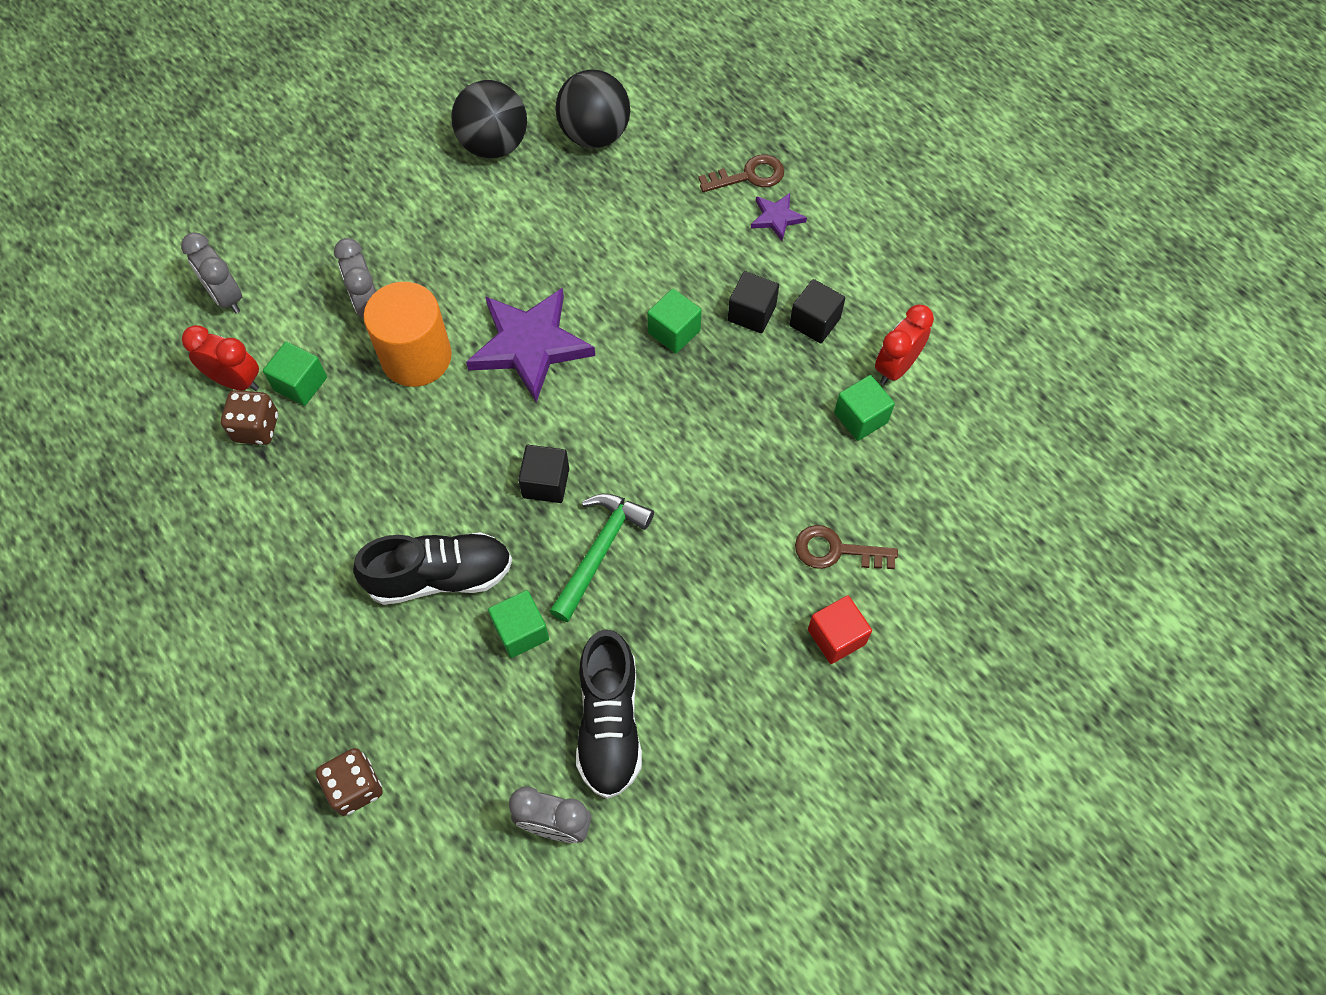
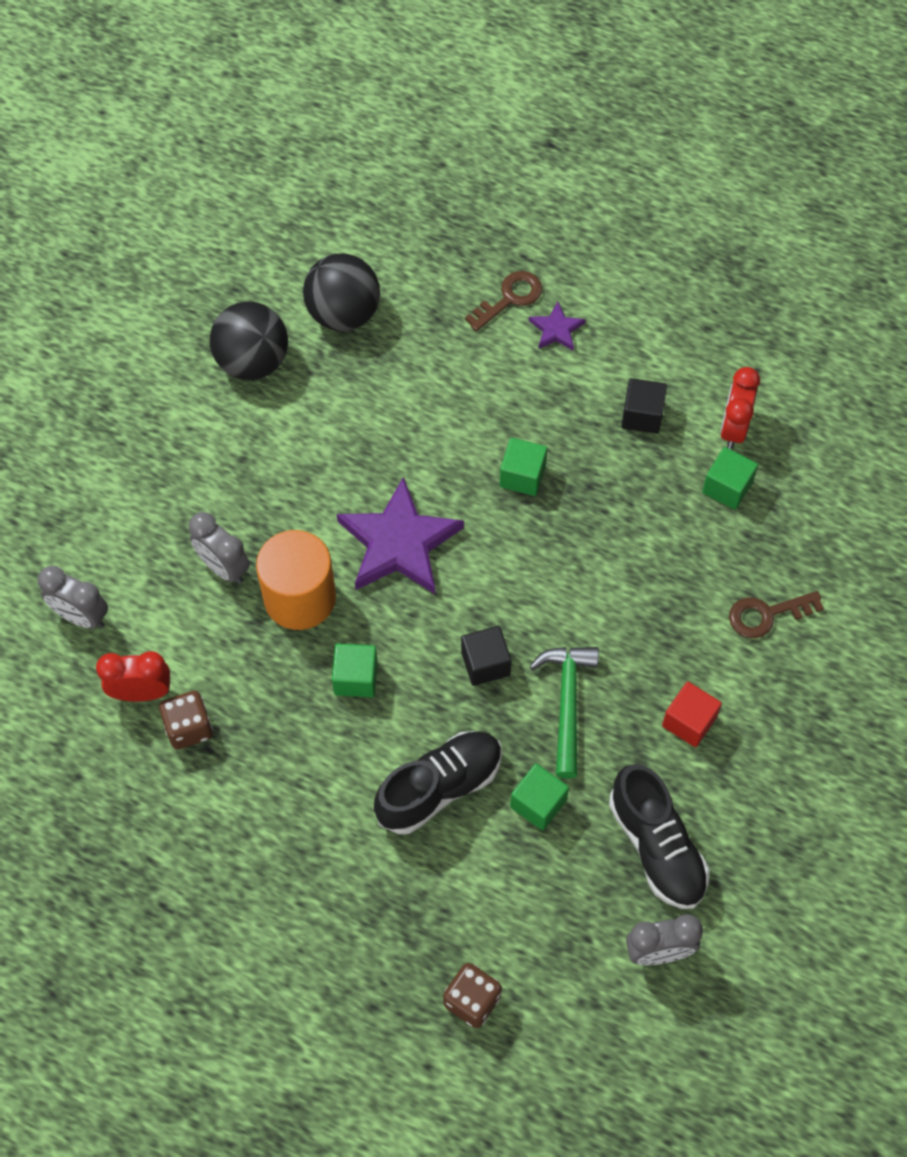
camera: 25 degrees left, 0 degrees up
(300, 384) = (205, 669): green cube -> green cube (355, 678)
(751, 313) = (582, 430): black cube -> none
(836, 637) = (805, 689): red cube -> red cube (689, 721)

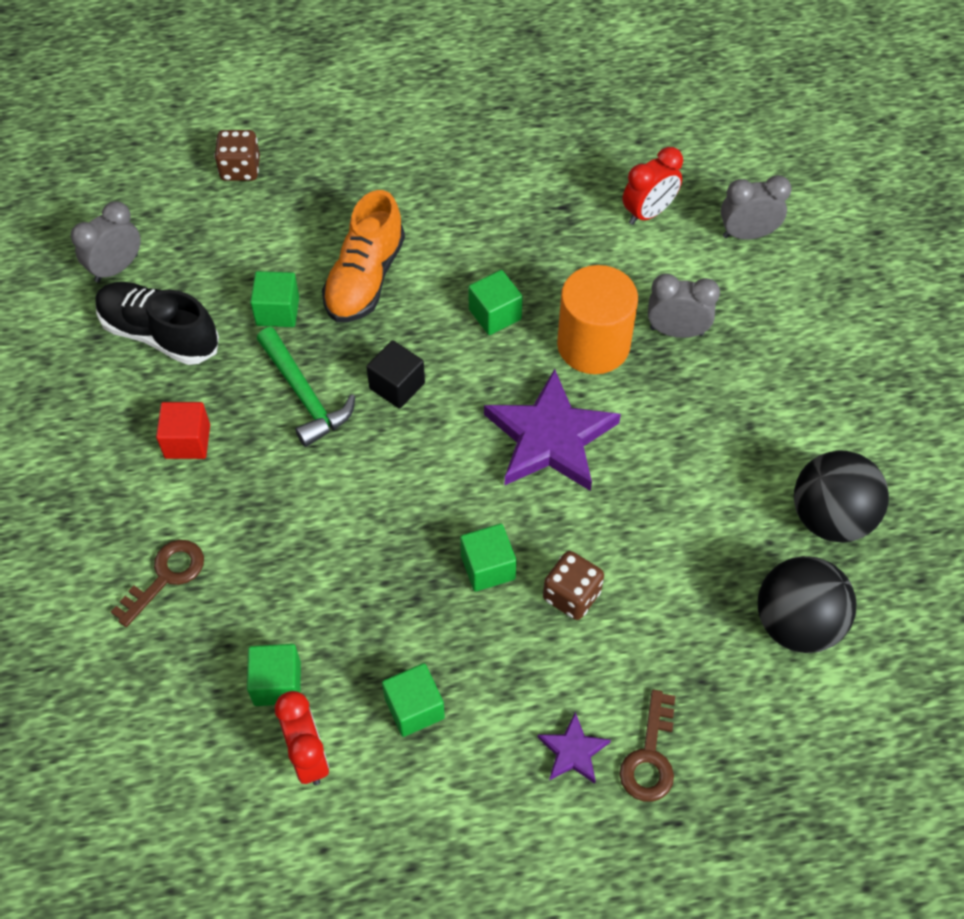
camera: 145 degrees right, 5 degrees down
(188, 728) = (591, 211): brown dice -> brown dice (571, 595)
(439, 787) = (365, 279): black shoe -> orange shoe
(642, 415) = (414, 708): black cube -> green cube

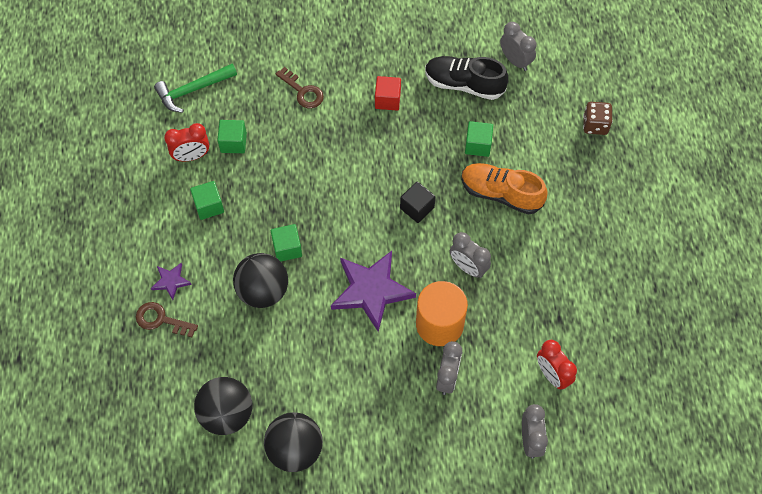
camera: 95 degrees right, 5 degrees up
(160, 334) = (464, 84): black shoe -> black shoe turned 105 degrees counterclockwise
(304, 395) = (414, 158): green hammer -> green hammer (192, 90)
(495, 314) = (468, 267): green cube -> grey clock
(571, 595) = (263, 291): brown dice -> black ball

